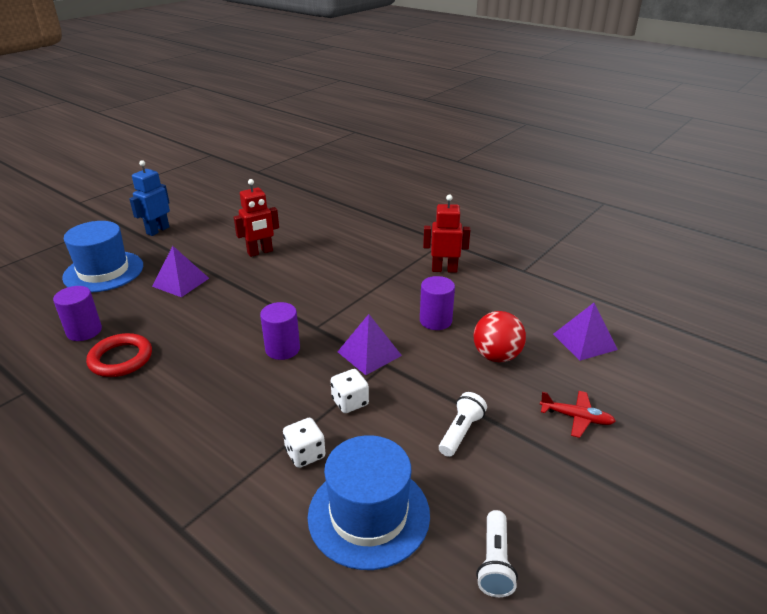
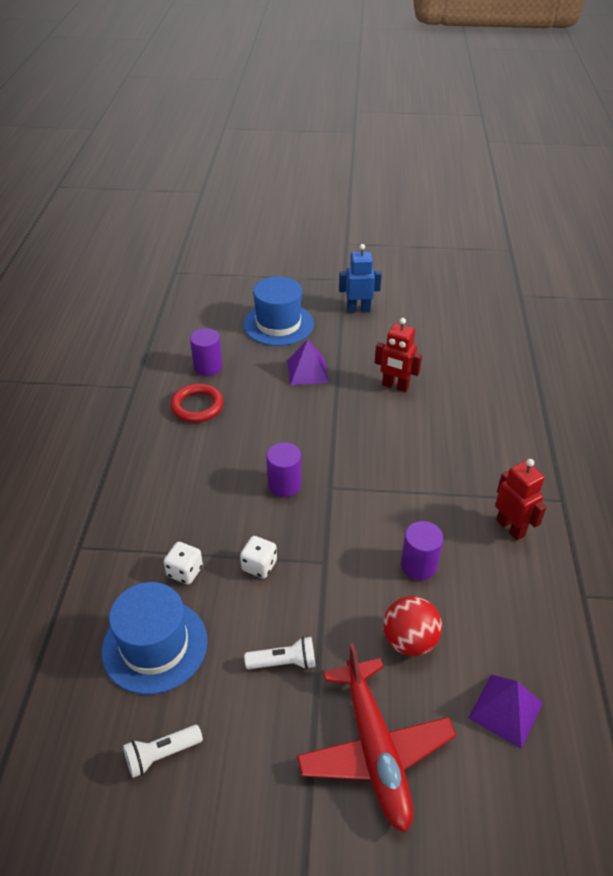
camera: 55 degrees right, 10 degrees up
(369, 353) = (328, 543): purple pyramid -> none
(576, 418) = (374, 749): red plane -> red plane, size x2.15

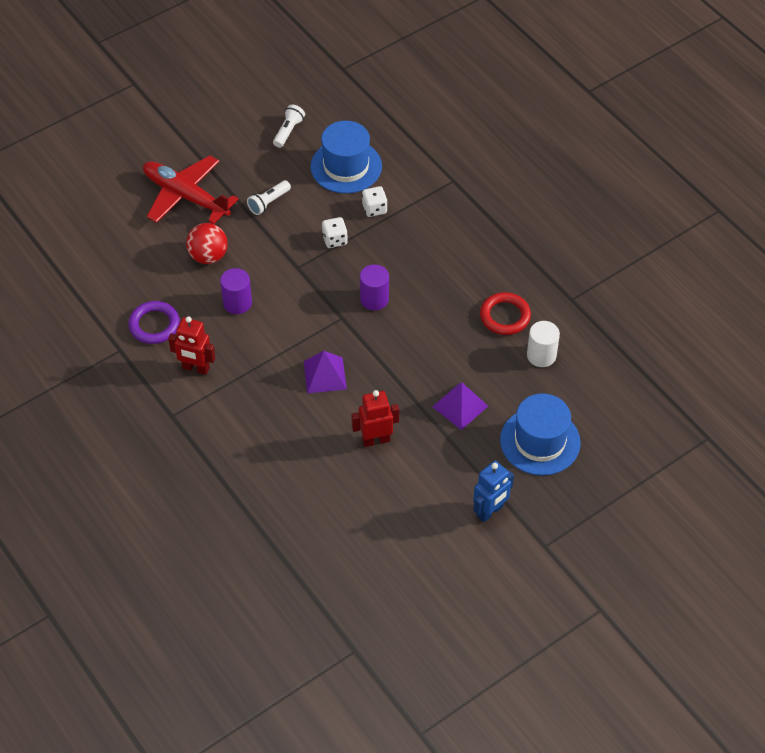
camera: 140 degrees right, 10 degrees up
(208, 367) = (541, 355): purple cylinder -> white cylinder
(505, 710) = (130, 255): purple pyramid -> purple pyramid (325, 375)
(527, 599) = (154, 325): none -> purple ring

